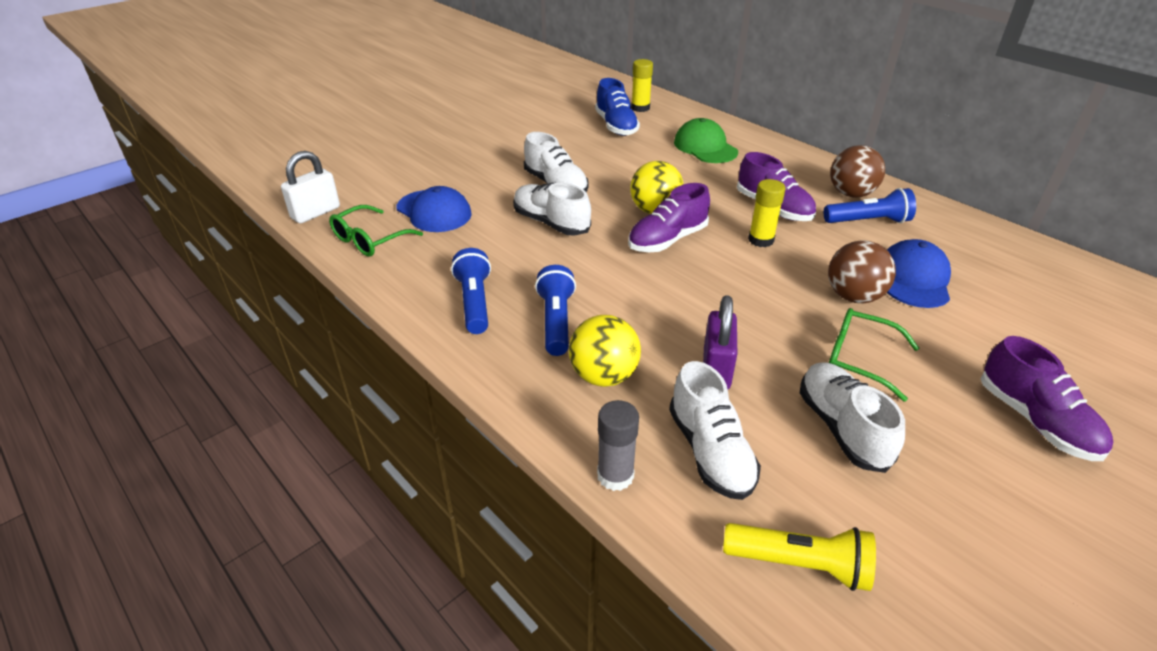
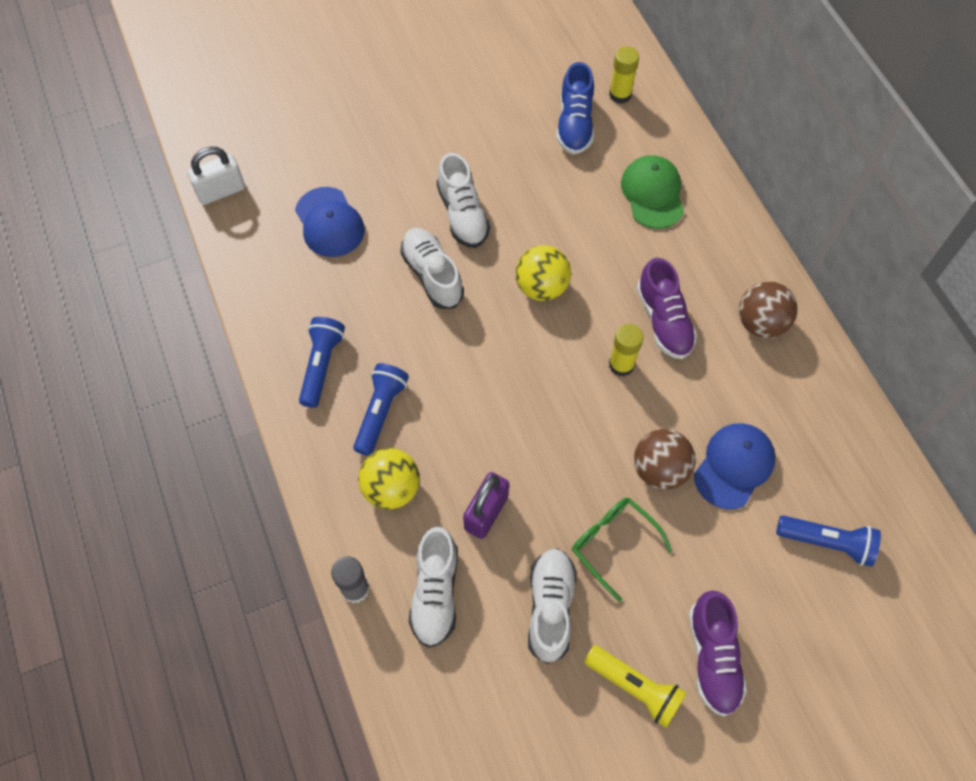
camera: 20 degrees right, 25 degrees up
(370, 240) = (259, 248): green glasses -> none
(667, 240) = (531, 336): purple shoe -> none
(799, 565) = (443, 708): yellow flashlight -> yellow flashlight (635, 688)
(868, 221) = (748, 372): blue flashlight -> blue flashlight (827, 543)

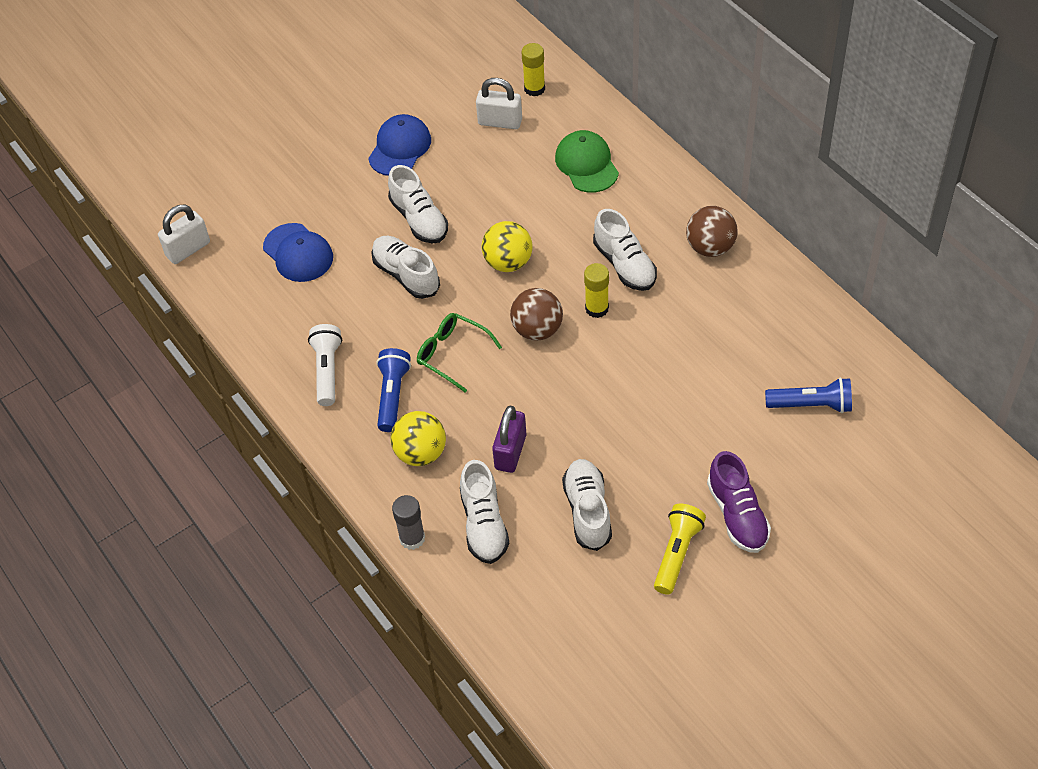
camera: 10 degrees left, 10 degrees down
(322, 365) = (327, 371): blue flashlight -> white flashlight
(575, 124) = (500, 122): blue shoe -> white padlock
(613, 544) = (628, 449): green glasses -> green glasses (452, 354)
(635, 688) = (677, 553): yellow flashlight -> yellow flashlight turned 90 degrees counterclockwise
(659, 470) = (653, 383): brown ball -> brown ball (537, 330)
(664, 321) = (624, 265): purple shoe -> white shoe
(734, 466) = (717, 365): blue cap -> blue cap (400, 148)

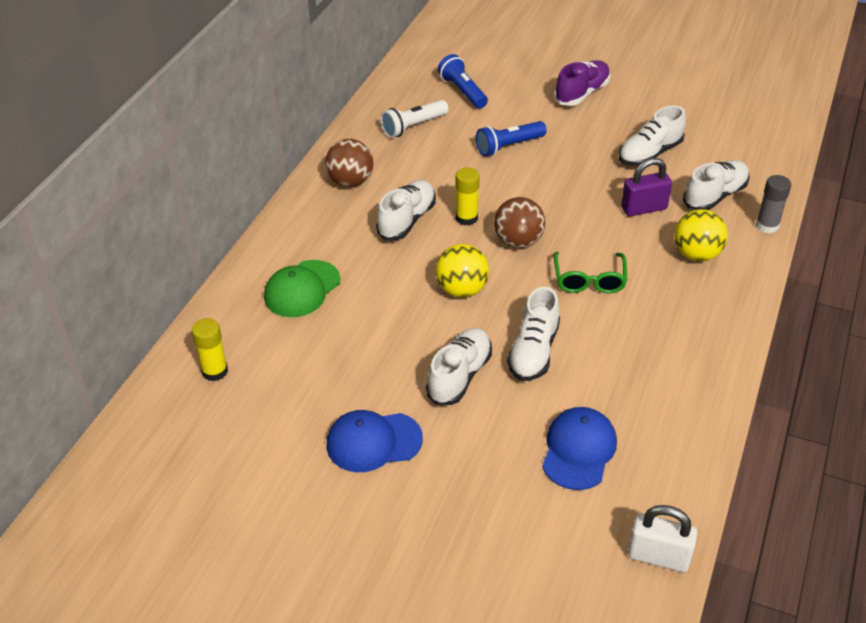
camera: 125 degrees left, 10 degrees down
(327, 371) = (683, 351): white flashlight -> white flashlight (413, 126)
(393, 396) = (664, 296): blue flashlight -> blue flashlight (508, 146)
(500, 122) = (282, 376): white padlock -> none
(677, 553) = (637, 107): yellow flashlight -> none

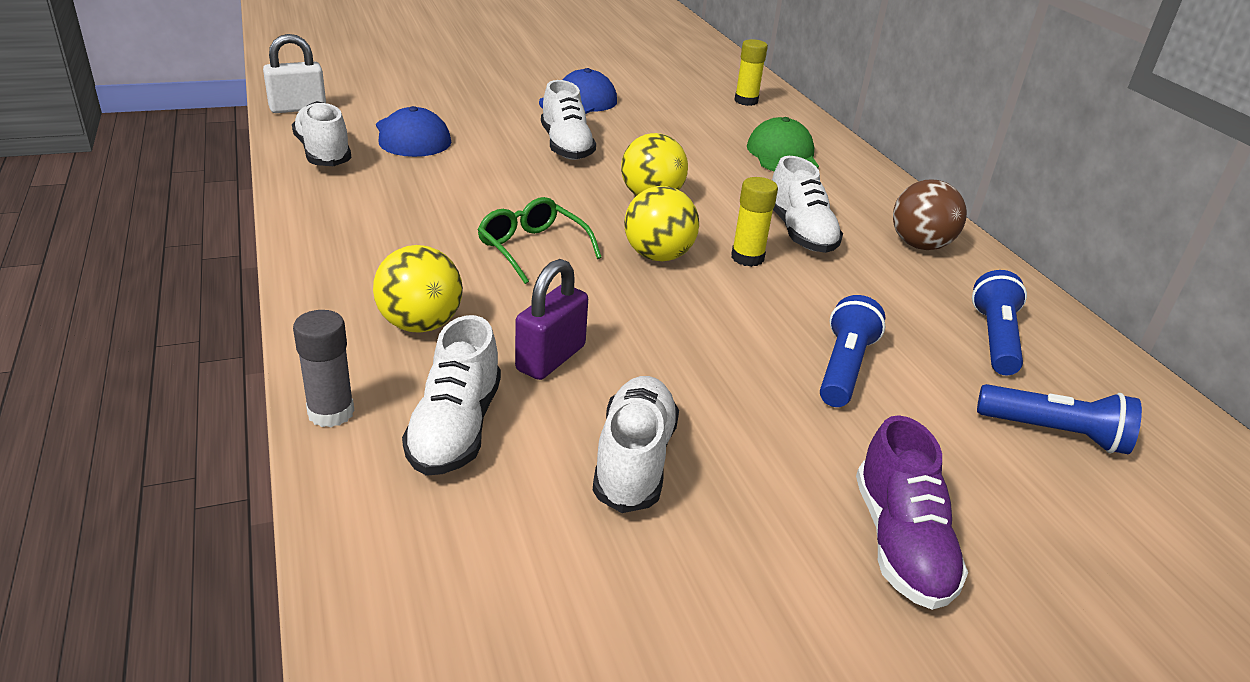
camera: 135 degrees right, 10 degrees down
(413, 126) = (995, 339): white flashlight -> blue flashlight
(518, 242) = (658, 256): brown ball -> yellow ball
(533, 351) = (521, 178): white shoe -> white shoe (323, 153)

